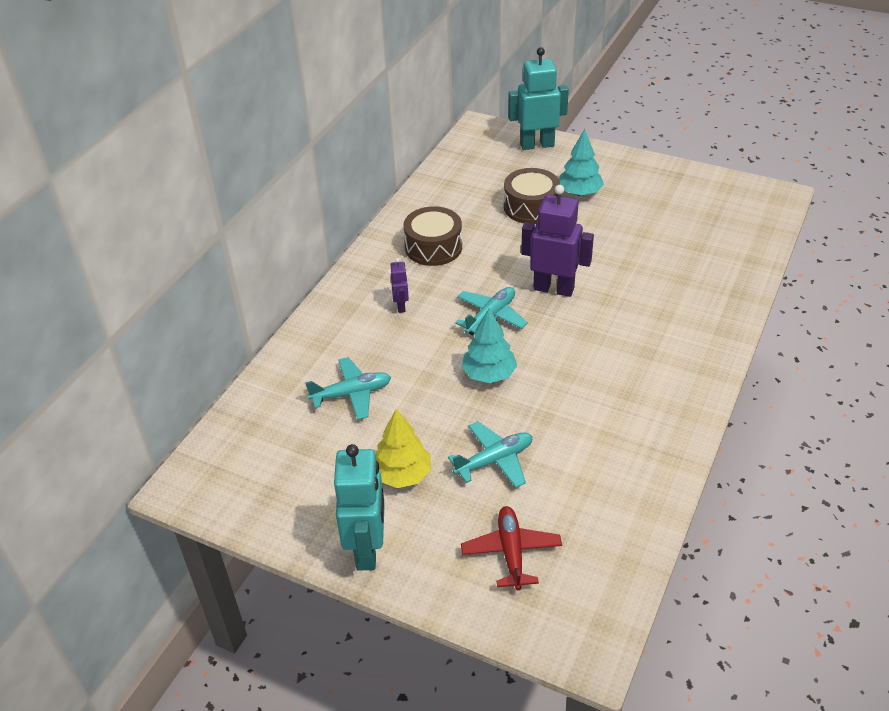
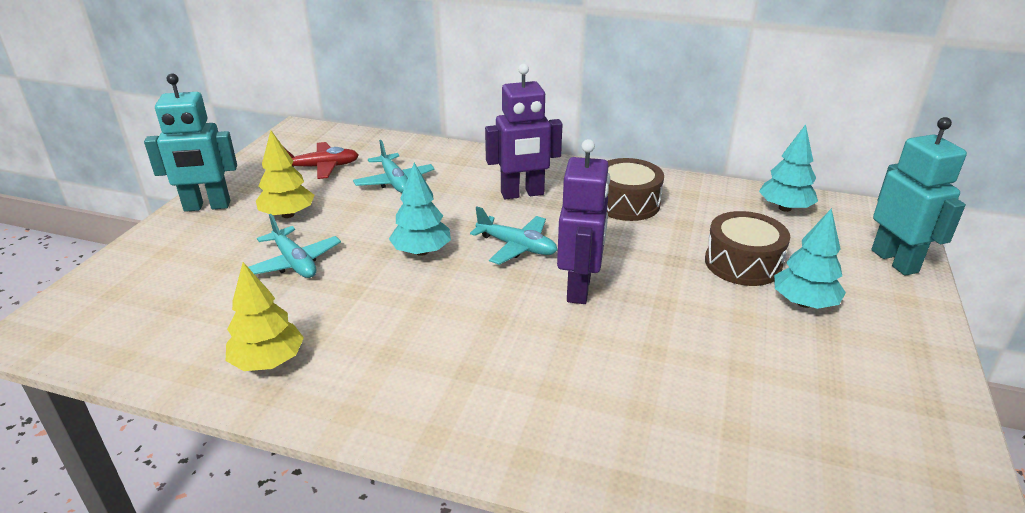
camera: 80 degrees right, 10 degrees down
(401, 306) = (522, 194): purple robot -> purple robot, size x2.06
(459, 171) = (784, 208): none -> turquoise tree
(511, 552) = (171, 279): red plane -> red plane (321, 167)
(634, 462) = (268, 362): none -> yellow tree

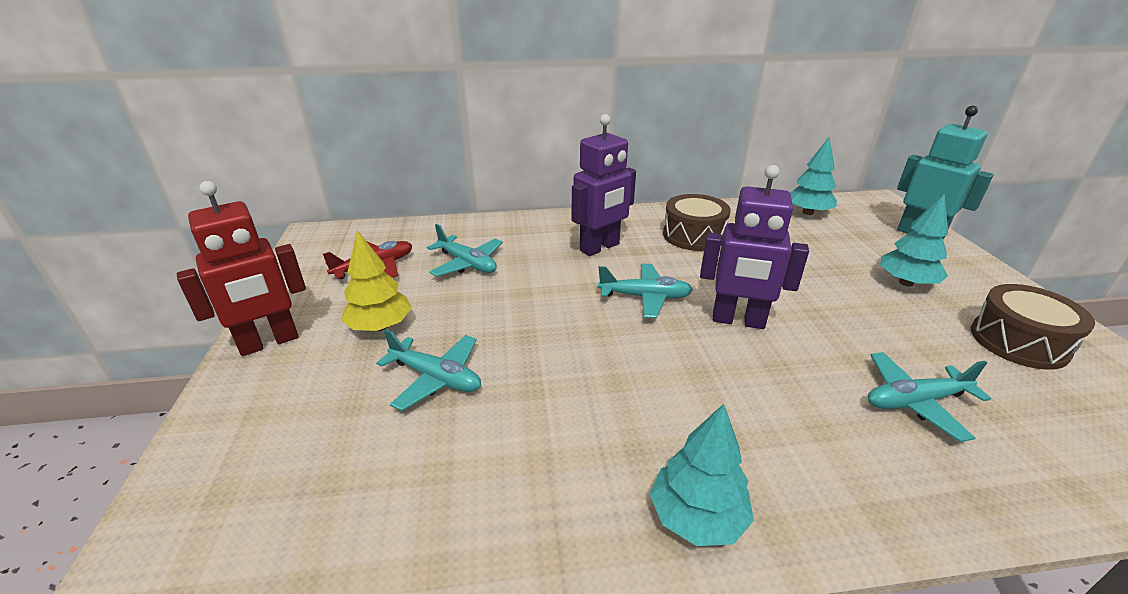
camera: 25 degrees left, 0 degrees up
(207, 206) = (269, 342): turquoise robot -> red robot
(268, 362) = (513, 512): yellow tree -> none
(421, 251) = (562, 326): turquoise tree -> turquoise tree (697, 517)
(579, 288) = (738, 321): purple robot -> purple robot turned 120 degrees clockwise
(665, 399) = (915, 402): none -> turquoise plane
(742, 263) = (830, 263): brown drum -> brown drum (1018, 341)

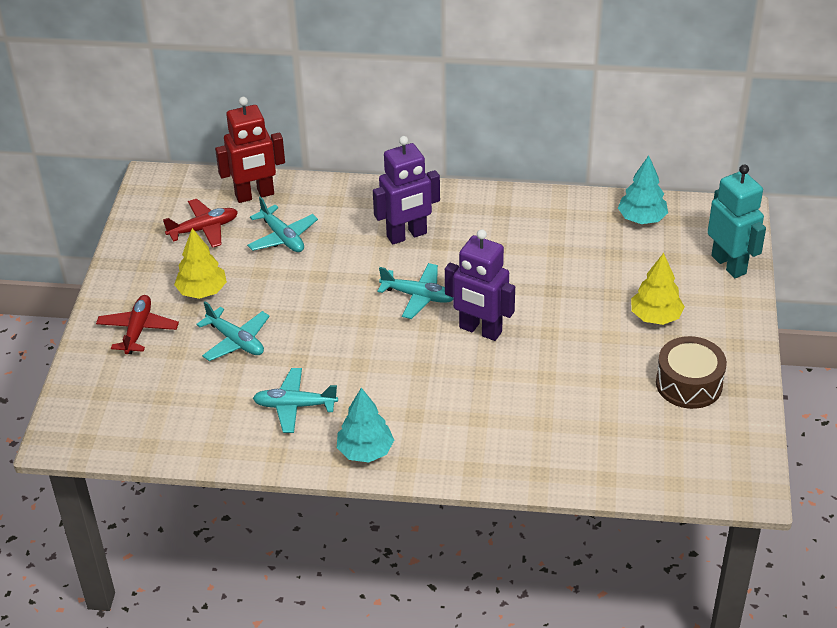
camera: 15 degrees right, 10 degrees up
(269, 342) = (121, 293): red robot -> red robot (254, 195)
(290, 385) = (138, 330): none -> red plane
(693, 235) = (503, 233): brown drum -> none
(906, 283) = (655, 317): turquoise tree -> yellow tree
(915, 402) = (558, 413): turquoise plane -> turquoise plane (295, 406)

